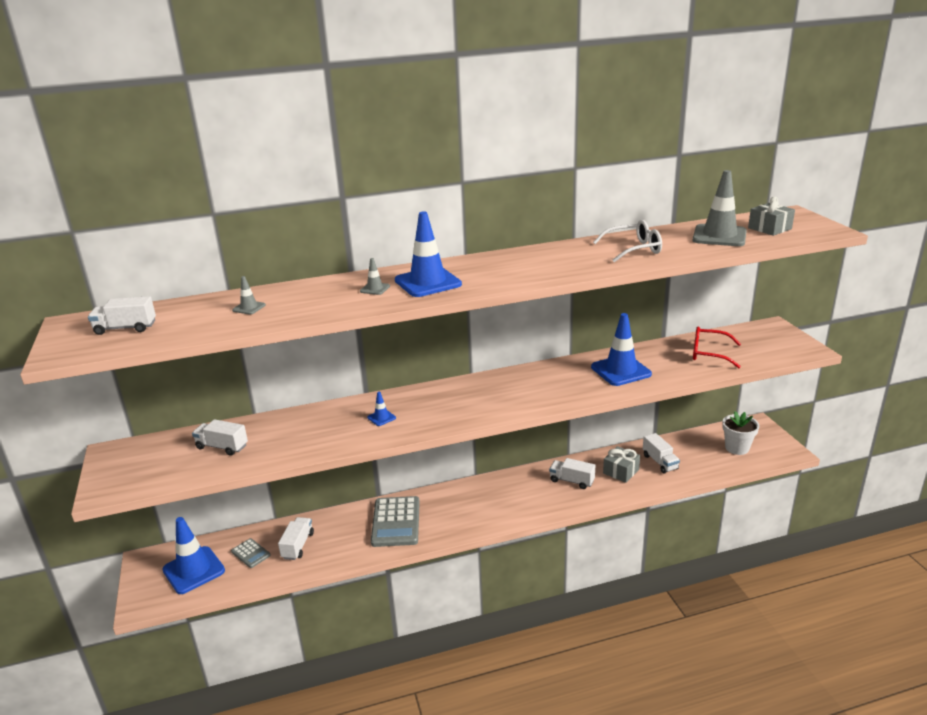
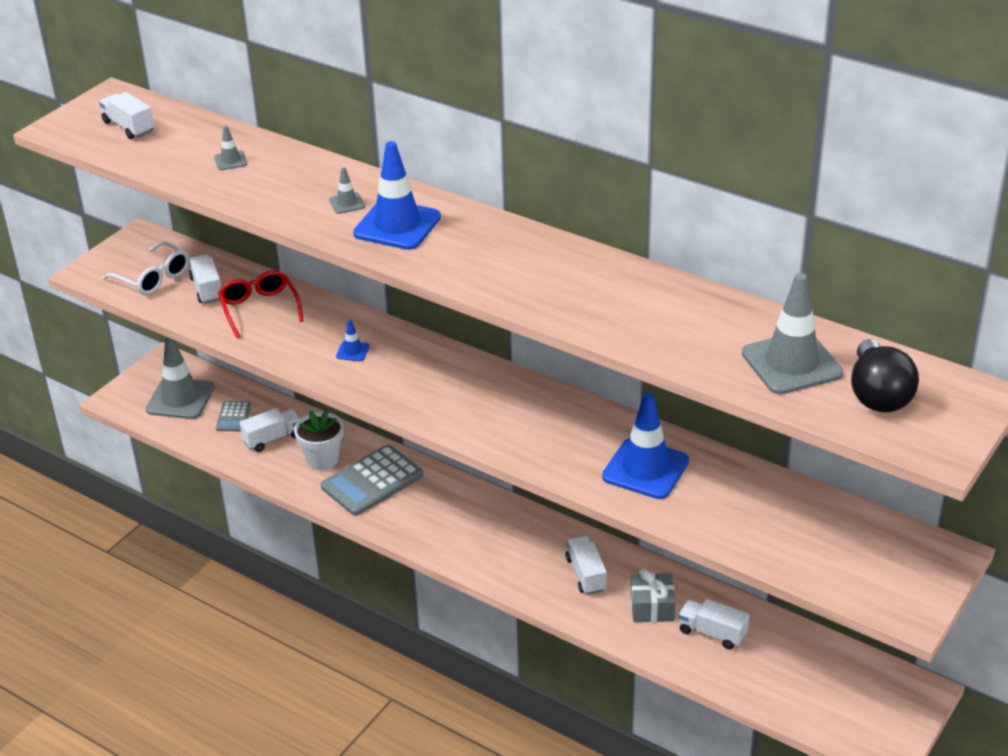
camera: 50 degrees right, 10 degrees up
(194, 570) = (180, 399): blue traffic cone -> grey traffic cone
(633, 249) = (657, 315): white glasses -> white glasses (152, 277)
(660, 462) = (712, 633): white truck -> white truck turned 90 degrees clockwise
(709, 353) = (783, 525): red glasses -> red glasses (260, 309)
(737, 448) = (831, 693): white flower pot -> white flower pot (322, 459)
(769, 228) = (878, 395): grey gift -> black light bulb

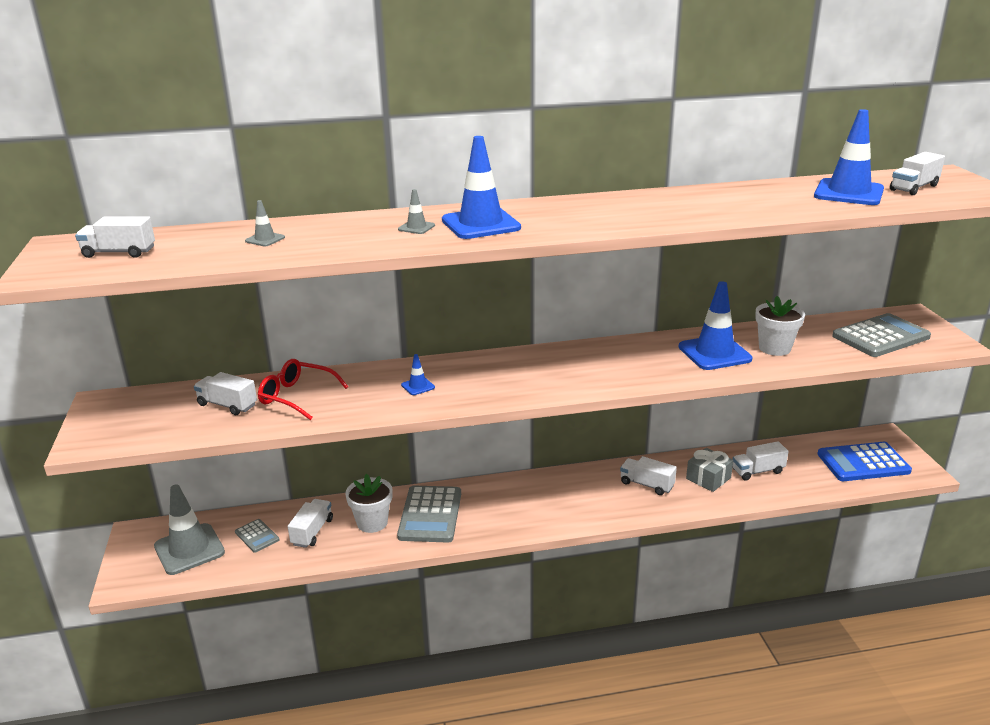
camera: 45 degrees left, 10 degrees down
(152, 277) = (160, 419): white glasses -> none
(712, 499) = (774, 348): none -> white flower pot
(791, 363) = (848, 193): grey traffic cone -> blue traffic cone
(838, 700) = (863, 463): none -> blue calculator
(849, 555) = (880, 336): none -> grey calculator
(878, 395) = (914, 188): black light bulb -> white truck

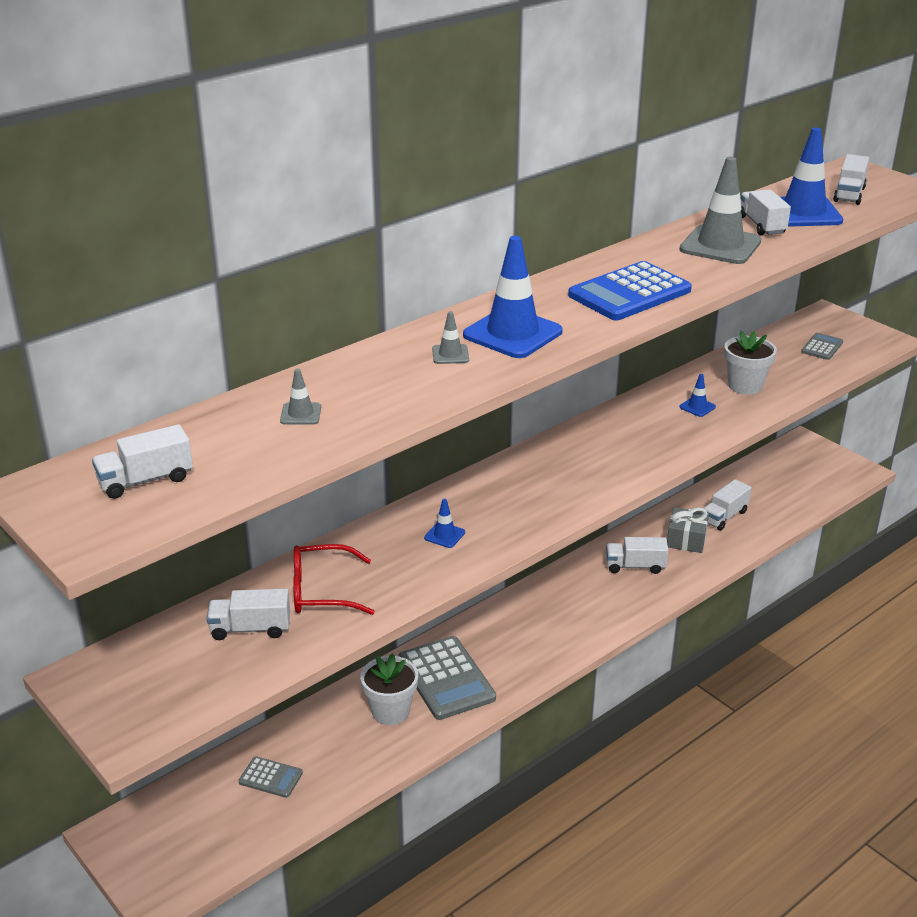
camera: 30 degrees left, 5 degrees up
(189, 549) = (202, 825): grey traffic cone -> grey traffic cone (720, 245)
(312, 532) = (332, 747): white truck -> white truck (761, 225)
(714, 353) = (697, 407): blue traffic cone -> blue traffic cone, size x0.44
(863, 463) = (806, 477): blue calculator -> blue calculator (629, 293)
(880, 336) = (822, 347): grey calculator -> grey calculator, size x0.51

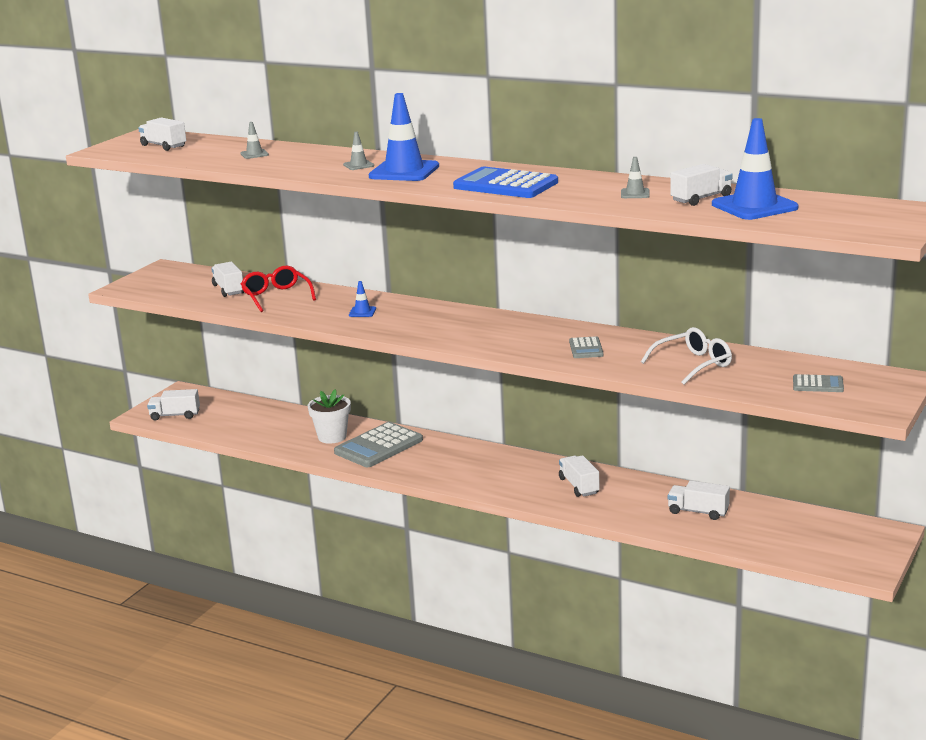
camera: 70 degrees right, 10 degrees down
(271, 777) = (248, 418): grey calculator -> grey calculator (586, 348)
(686, 539) = (641, 501): grey gift -> none
(697, 407) = (630, 353): blue traffic cone -> none
(720, 245) = (635, 194): grey traffic cone -> grey traffic cone, size x0.44
(745, 386) = (692, 365): white flower pot -> white glasses
(849, 194) = (831, 214): white truck -> white truck (175, 415)

